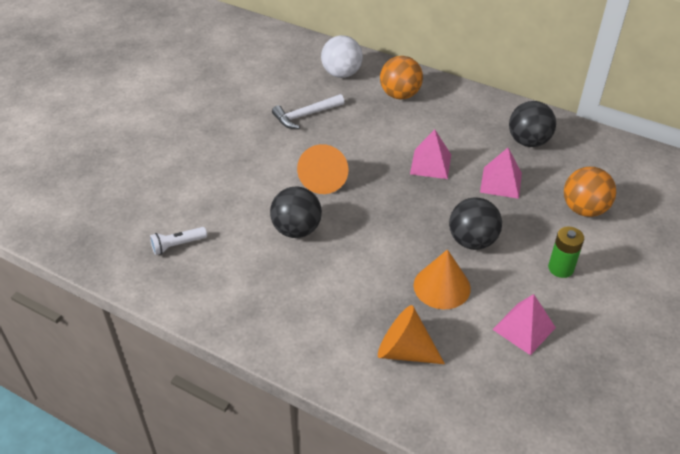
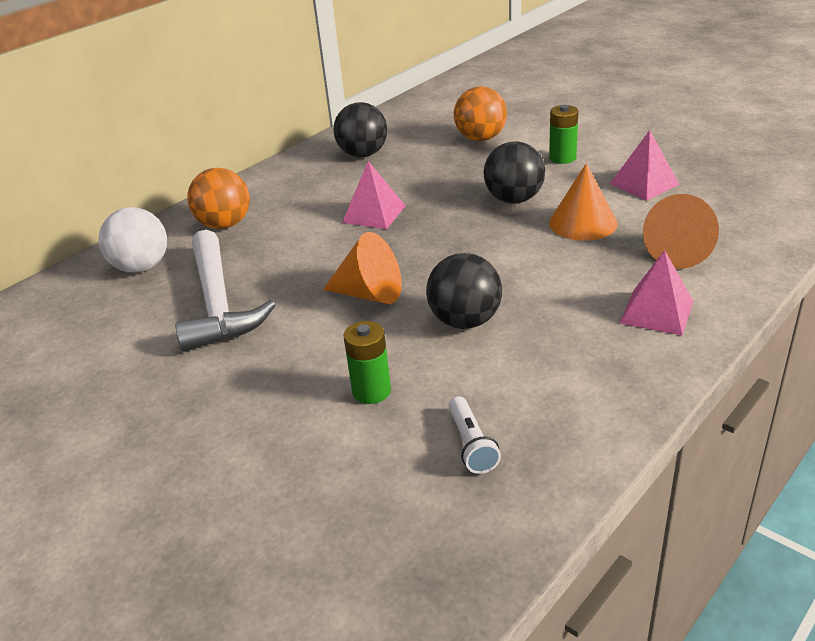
camera: 75 degrees left, 10 degrees down
(223, 197) = (371, 391): none -> green battery
(305, 115) = (218, 303): white hammer -> white hammer, size x1.62
(501, 182) = (424, 175): pink pyramid -> pink pyramid (657, 312)

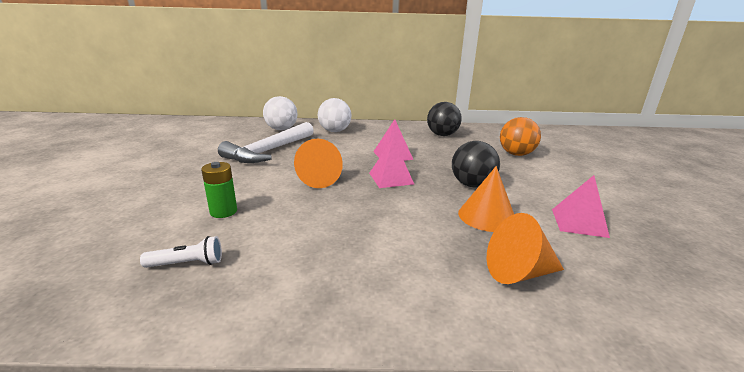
camera: 45 degrees right, 10 degrees down
(225, 225) = (334, 131): orange ball -> white ball
(465, 321) = (320, 215): black ball -> none
(471, 444) = (187, 264): white flashlight -> white flashlight turned 135 degrees counterclockwise
(562, 158) = (547, 183): green battery -> none
(657, 312) = (421, 289): pink pyramid -> pink pyramid (391, 178)

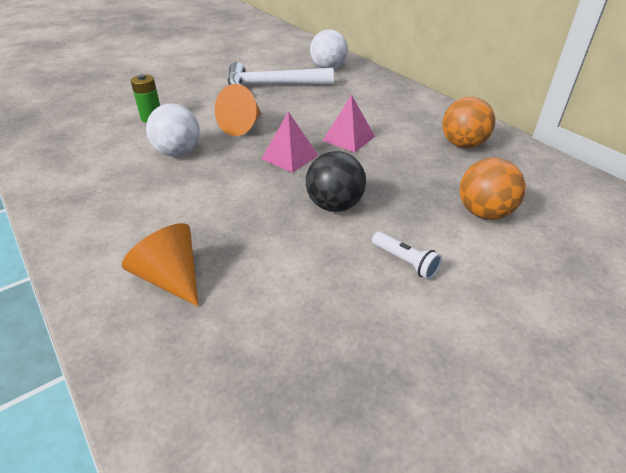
camera: 55 degrees right, 15 degrees up
(187, 264) = (81, 138): white flashlight -> white flashlight (405, 262)
(334, 131) = (365, 89): white ball -> white ball (178, 152)
(442, 135) = (463, 145): black ball -> orange ball
(486, 216) = (266, 234): orange cone -> none
(579, 222) = (319, 303): pink pyramid -> none

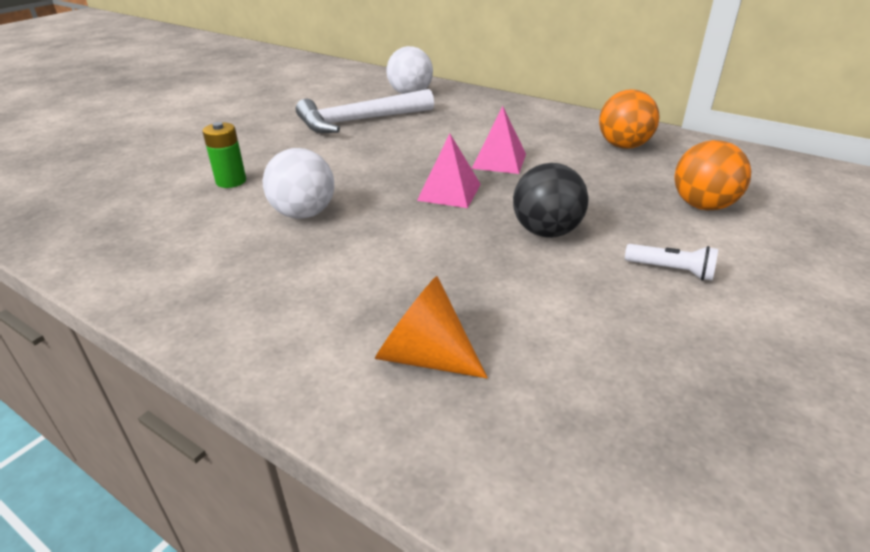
camera: 20 degrees left, 5 degrees down
(242, 126) = (362, 170): orange cone -> none

